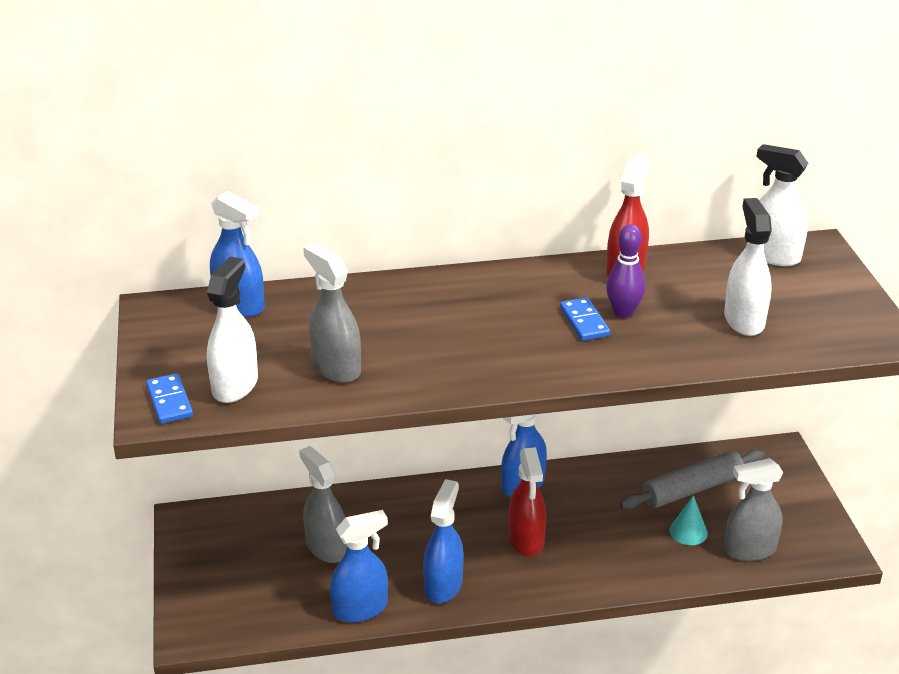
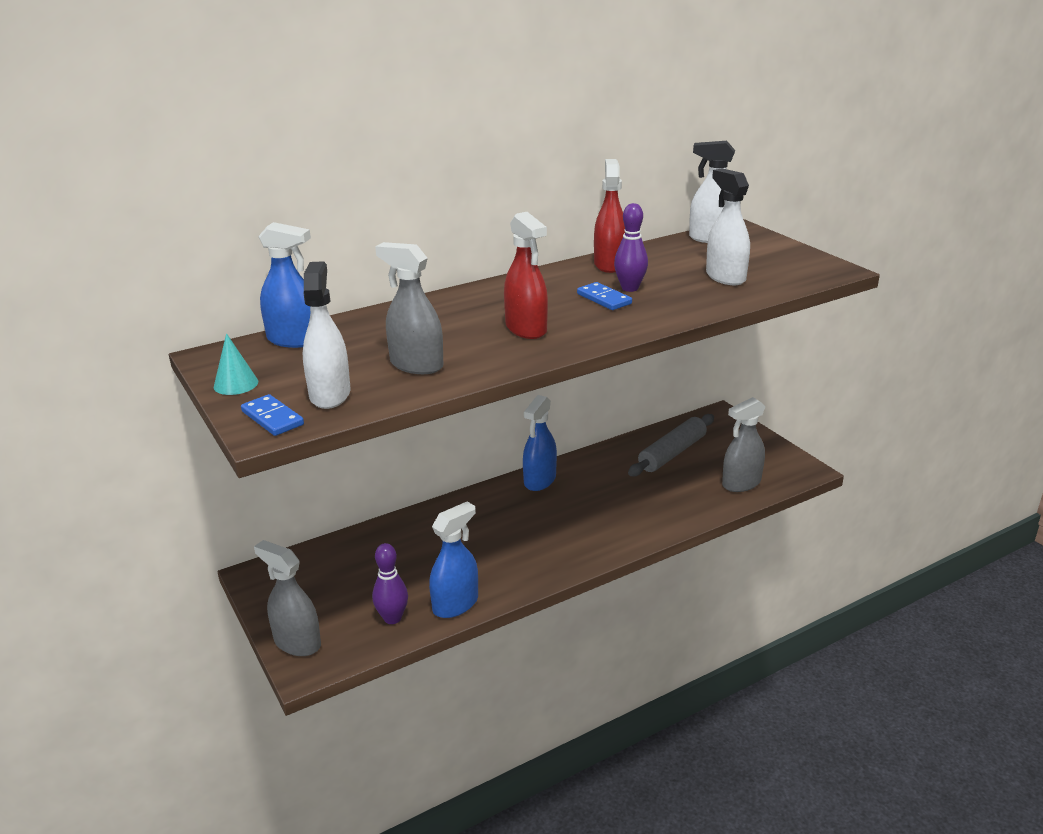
camera: 20 degrees left, 5 degrees down
(292, 606) = (392, 618): none -> purple bowling pin
(326, 547) = (398, 565): grey spray bottle -> grey spray bottle (297, 642)
(443, 585) = (517, 568): blue spray bottle -> none
(526, 540) = (566, 518): red spray bottle -> red spray bottle (526, 329)
(688, 532) = (688, 482): turquoise cone -> turquoise cone (236, 384)

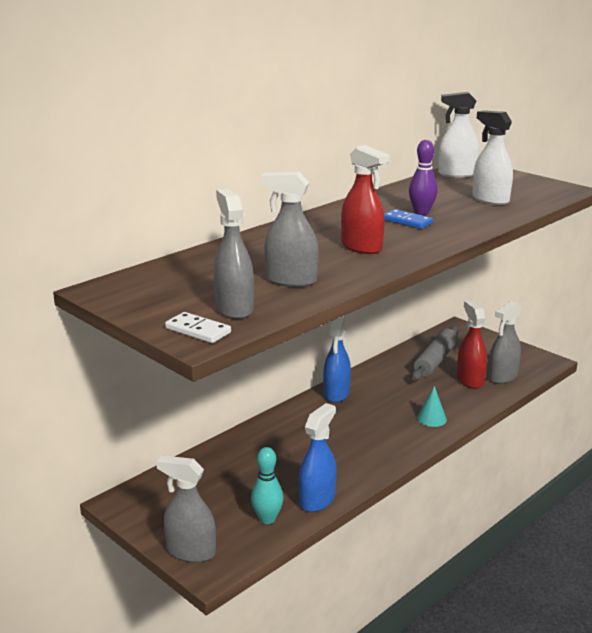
camera: 15 degrees left, 5 degrees down
(236, 384) = (140, 309): turquoise cone -> turquoise cone (431, 418)
(272, 418) = (198, 330): blue domino -> white domino
(294, 340) = (164, 271): blue spray bottle -> none
(330, 394) = (234, 308): white spray bottle -> grey spray bottle
(392, 618) = (267, 519): purple bowling pin -> turquoise bowling pin
(609, 264) = (390, 197): red spray bottle -> red spray bottle (470, 380)

